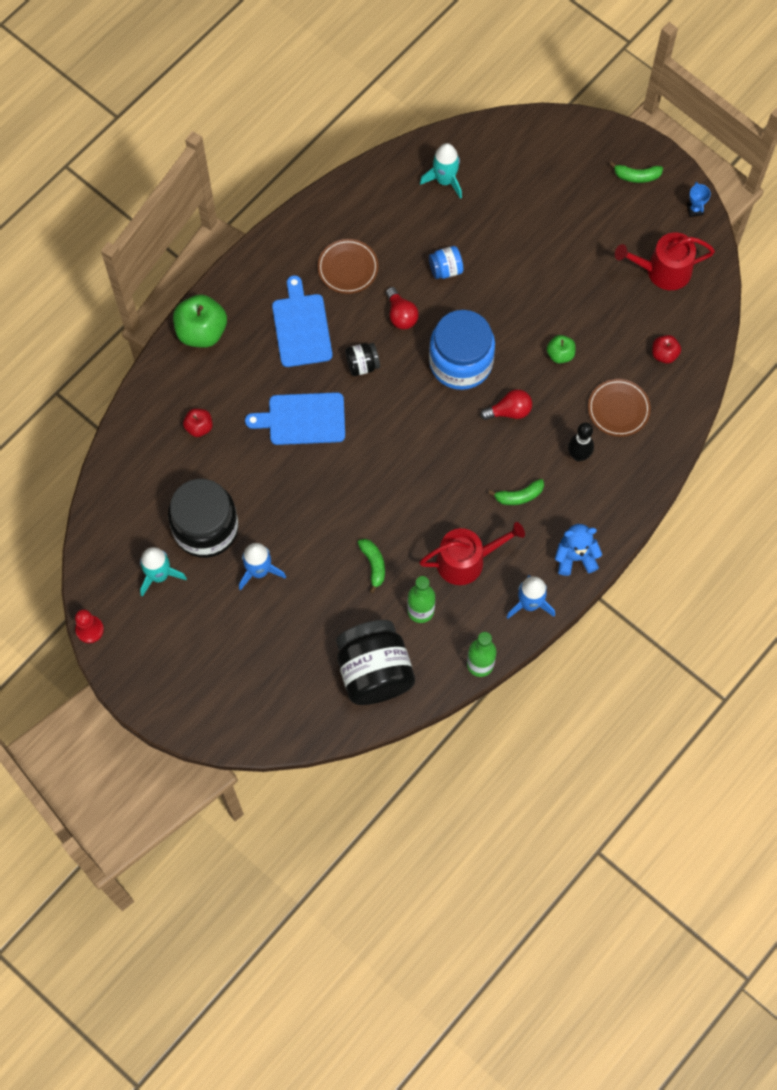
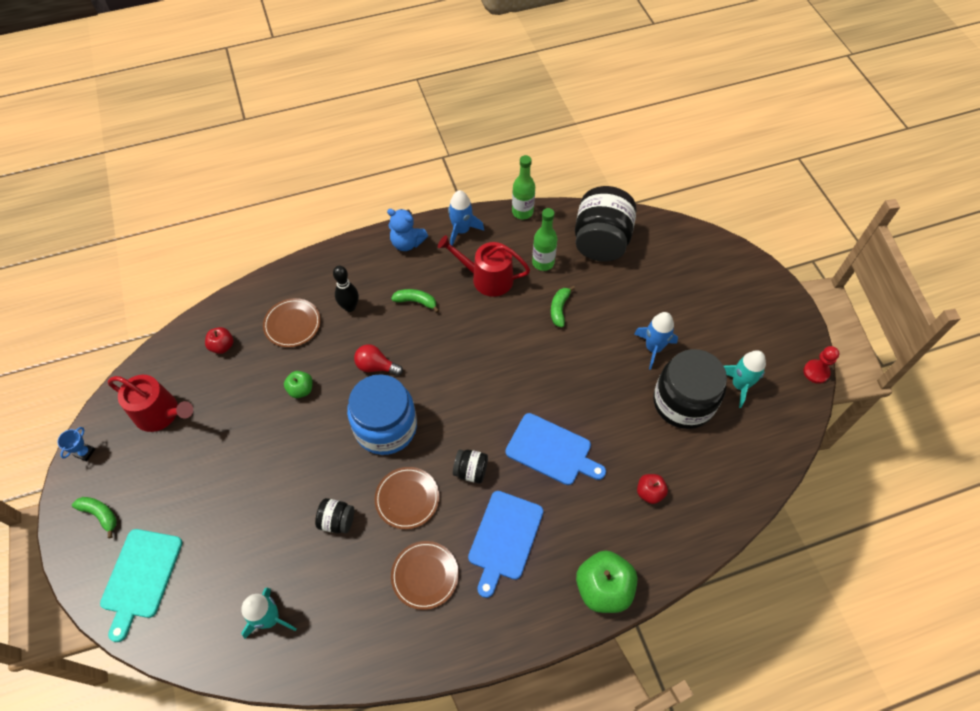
camera: 150 degrees left, 10 degrees down
(401, 315) = (407, 499): red light bulb -> brown plate
(445, 269) = (337, 521): blue jar -> black jar
(564, 155) = (140, 577): none -> turquoise cutting board

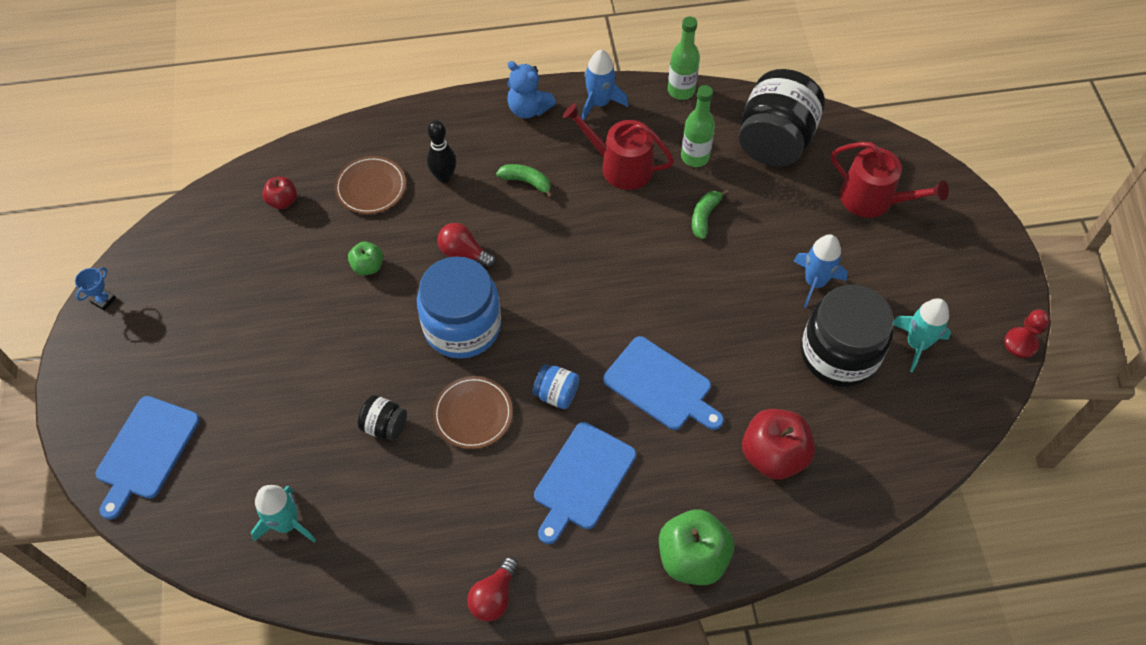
camera: 10 degrees right, 0 degrees up
(100, 514) = (110, 373): green banana -> none
(140, 577) = (146, 451): turquoise cutting board -> blue cutting board
(161, 413) = (198, 269): red watering can -> red watering can (873, 199)
(425, 575) = (478, 506): brown plate -> none
(451, 650) = (494, 597): none -> red light bulb
(471, 471) = (556, 394): black jar -> blue jar
(649, 492) = (773, 455): red apple -> red apple, size x1.86

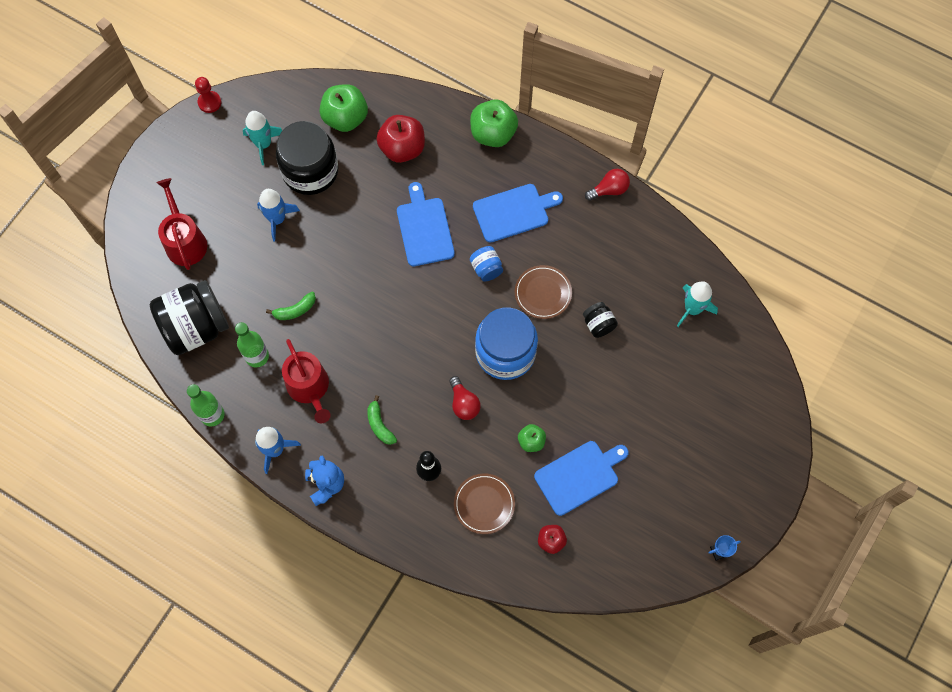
camera: 140 degrees left, 10 degrees up
(146, 451) = (748, 415): blue cutting board -> blue cutting board (579, 476)
(869, 440) = (345, 118): none -> green apple

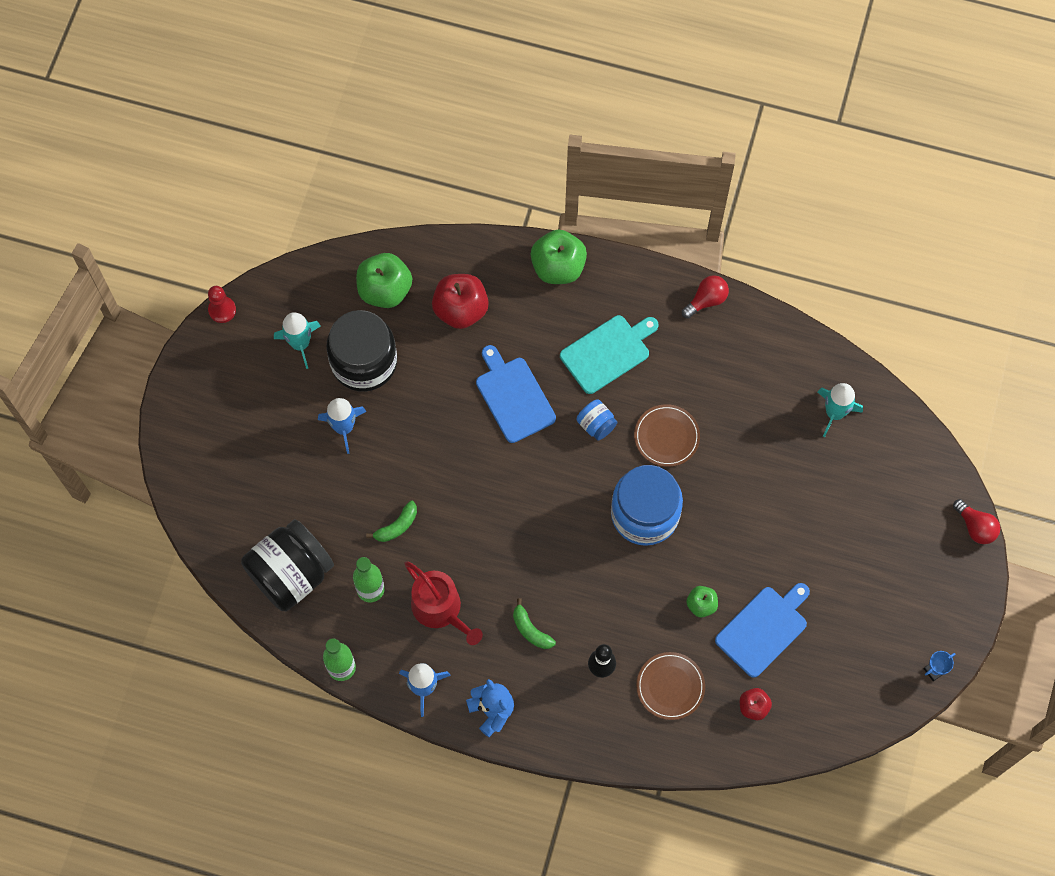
camera: 15 degrees left, 0 degrees up
(185, 241) = (246, 479): red watering can -> none
(463, 403) = (615, 582): red light bulb -> red light bulb (975, 527)
(514, 212) = (608, 352): blue cutting board -> turquoise cutting board
(598, 324) = (737, 456): black jar -> none

